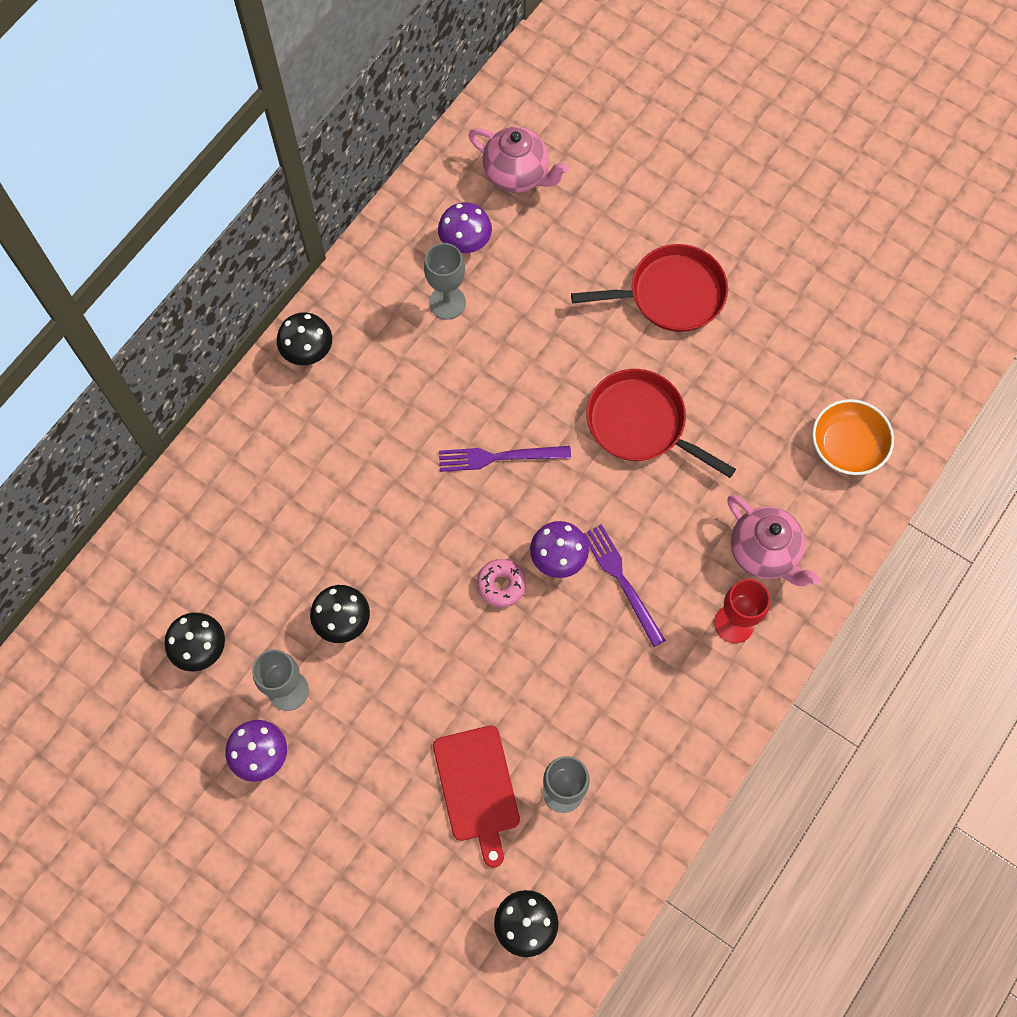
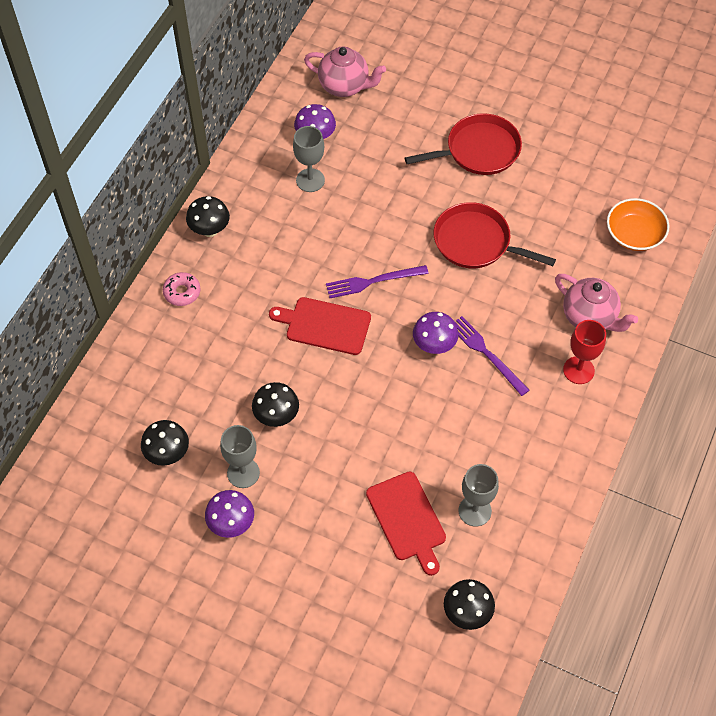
camera: 10 degrees left, 10 degrees down
(427, 508) = (325, 325): none -> red cutting board
(501, 585) = (394, 371): pink donut -> pink donut (182, 292)

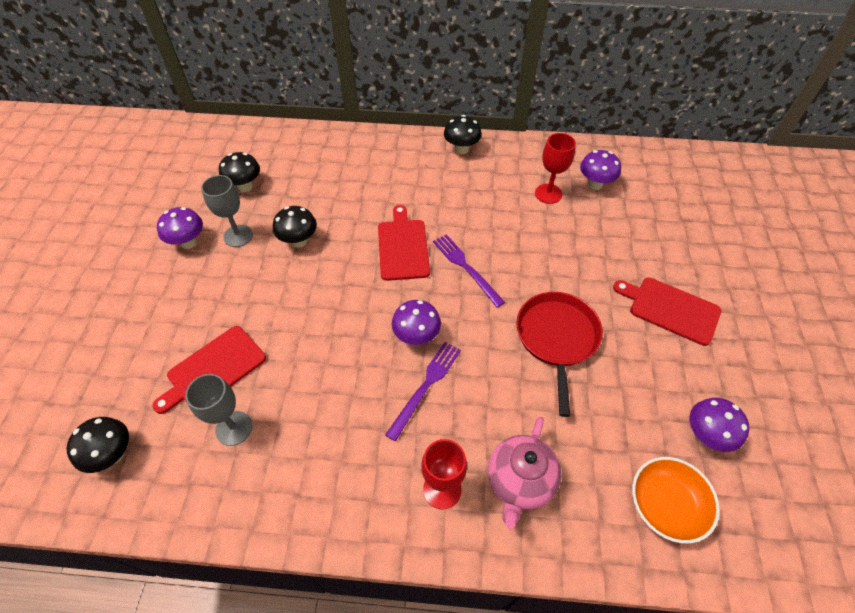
camera: 70 degrees right, 5 degrees down
(182, 292) = (395, 151): pink donut -> none
(310, 180) = (548, 194): grey goblet -> red goblet
(344, 86) = (664, 187): pink teapot -> none
(479, 150) = (670, 309): red pan -> red cutting board
(593, 184) = (705, 435): none -> purple mushroom

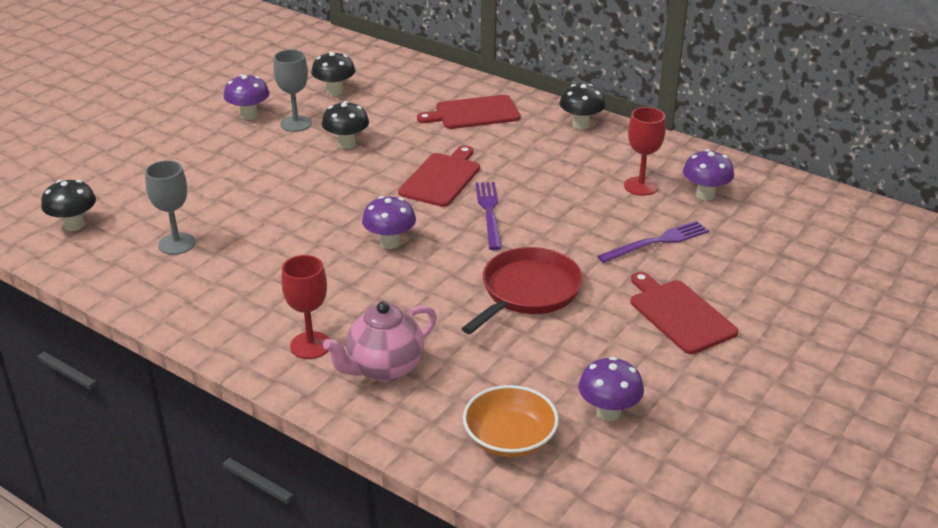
camera: 30 degrees right, 20 degrees down
(213, 369) = (194, 203): red cutting board -> red cutting board (474, 113)
(426, 386) = (364, 277): purple fork -> purple fork (657, 242)

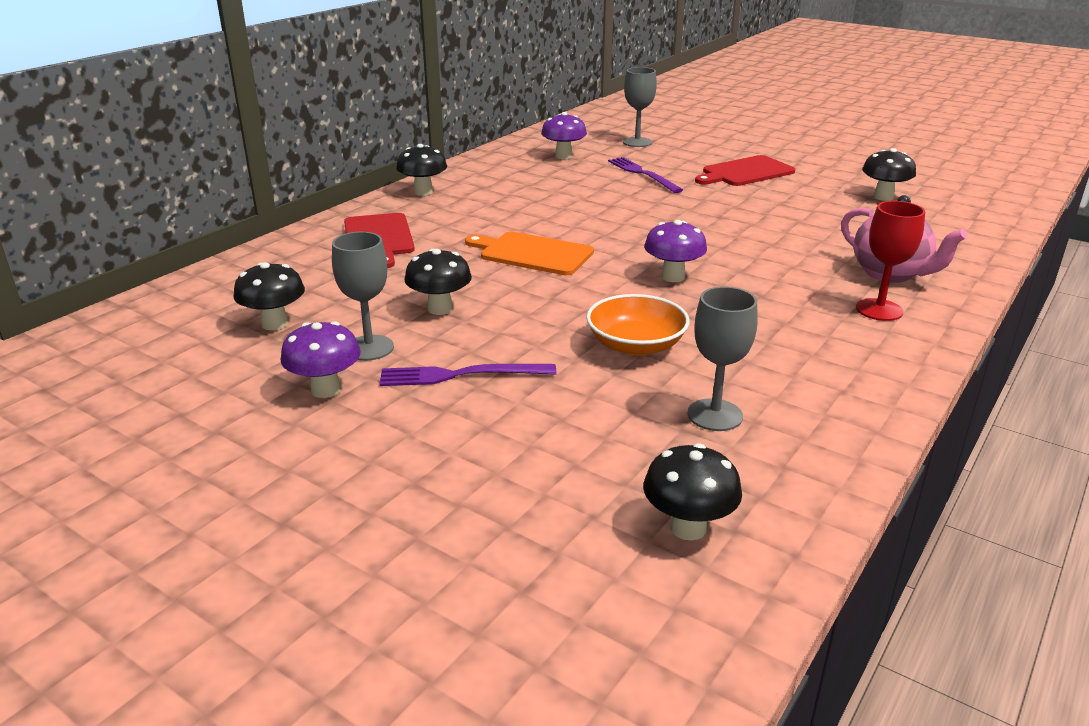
camera: 90 degrees left, 5 degrees down
(441, 178) = (533, 253): red cutting board -> orange cutting board
(489, 212) = (603, 232): purple fork -> purple fork (461, 375)
(510, 438) = (942, 227): orange bowl -> orange bowl (636, 345)
(528, 291) = (737, 218): red pan -> none
(608, 412) = (883, 197): purple mushroom -> black mushroom
(641, 186) = (549, 175): red goblet -> none
(774, 244) = (637, 142): none -> grey goblet

